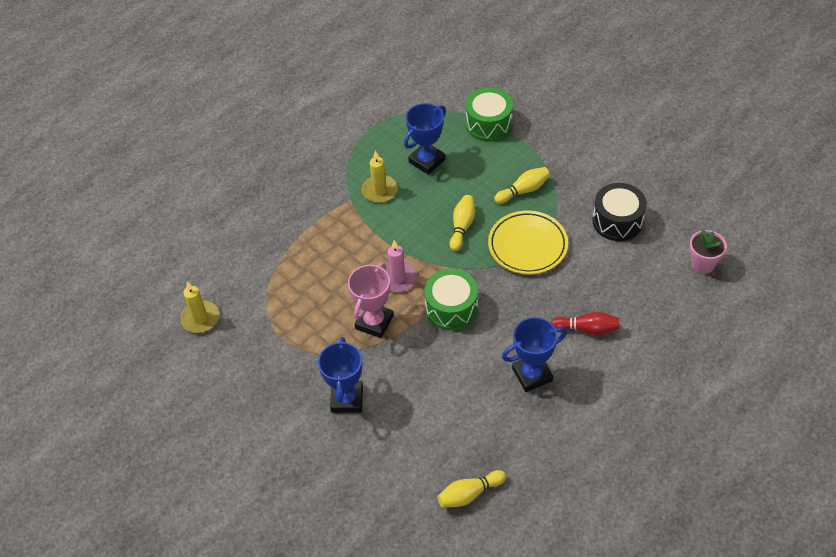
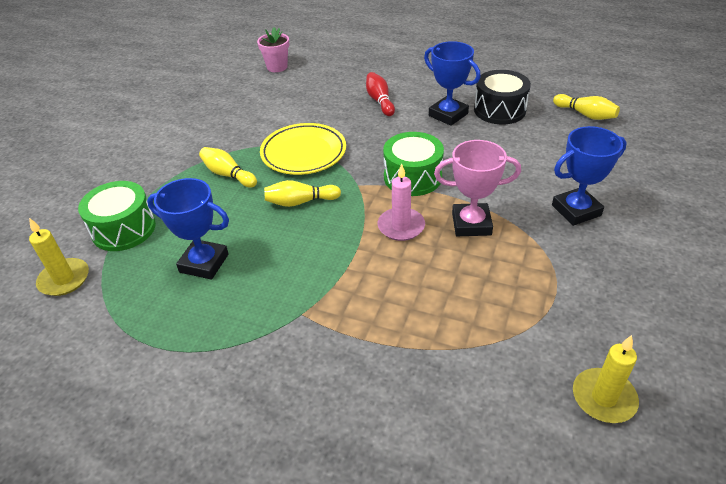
camera: 115 degrees left, 10 degrees down
(379, 191) = (273, 290): yellow candle -> yellow candle (64, 279)
(617, 221) = (247, 112): black drum -> black drum (499, 110)

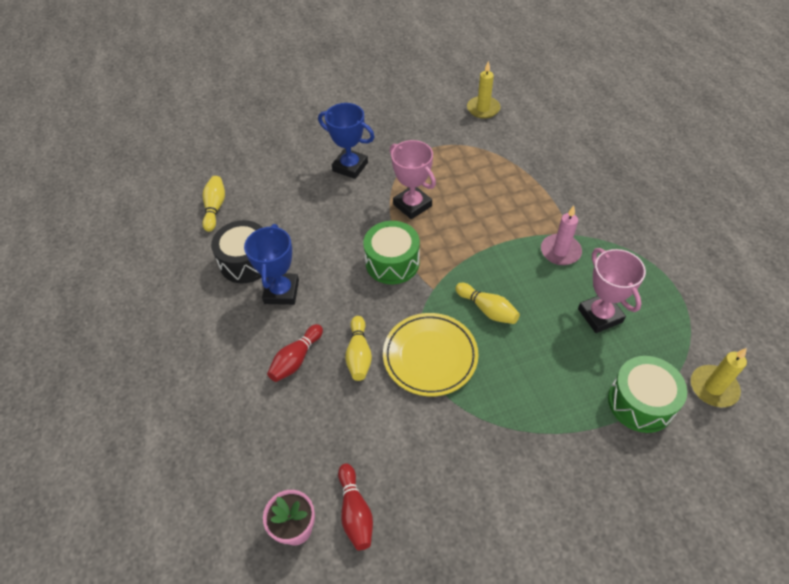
camera: 130 degrees left, 10 degrees up
(204, 263) = (600, 315): blue trophy -> pink trophy
(228, 175) = (511, 389): yellow bowling pin -> yellow bowling pin (359, 354)
(256, 85) = (355, 512): none -> red bowling pin
(401, 226) = (451, 236): pink candle -> pink candle (560, 251)

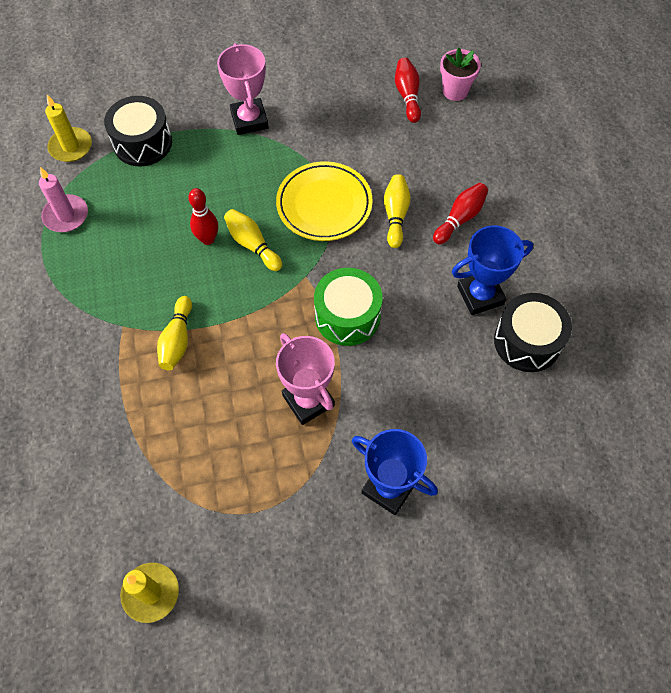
camera: 175 degrees left, 10 degrees up
(215, 208) = (583, 435): yellow bowling pin -> yellow bowling pin (177, 340)
(281, 292) = (480, 295): blue trophy -> blue trophy turned 60 degrees clockwise
(529, 309) = (208, 239): none -> red bowling pin
(560, 251) = (144, 304): pink candle -> pink candle (66, 215)
(600, 315) = (138, 224): pink trophy -> pink trophy (249, 120)
(640, 402) = (142, 143): green drum -> black drum

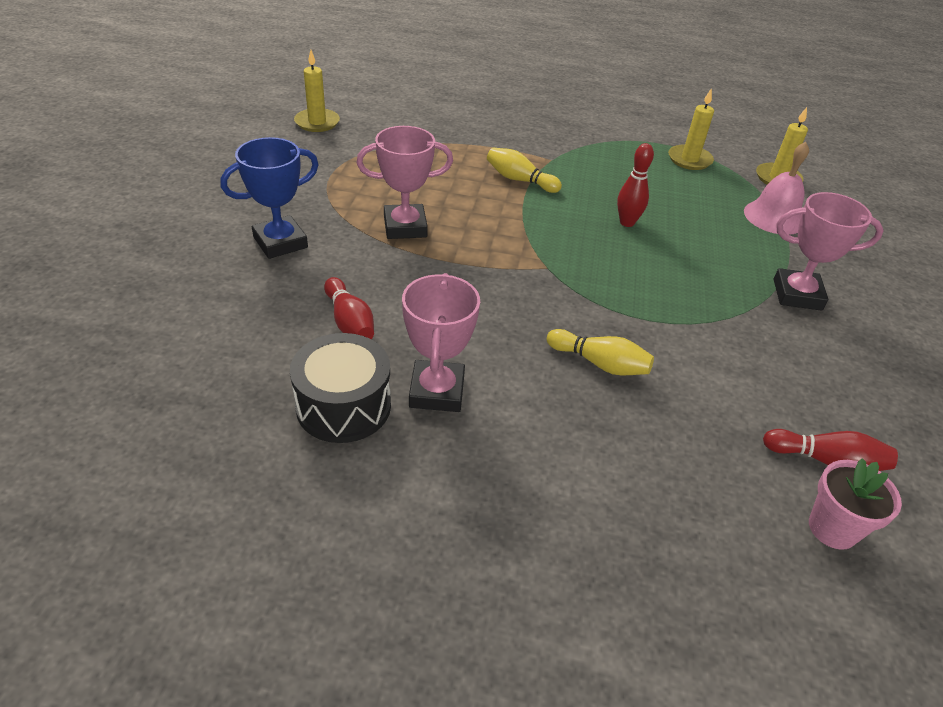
camera: 110 degrees right, 20 degrees down
(66, 215) = (689, 160): pink candle -> yellow candle
(142, 143) = (774, 217): black drum -> pink bell
(252, 245) = (606, 246): yellow bowling pin -> none
(324, 205) = (641, 311): yellow plate -> none
(347, 316) = (479, 278): green drum -> none
(460, 218) = (566, 423): red bowling pin -> red bowling pin (349, 321)
(480, 295) = (437, 391): blue trophy -> pink trophy

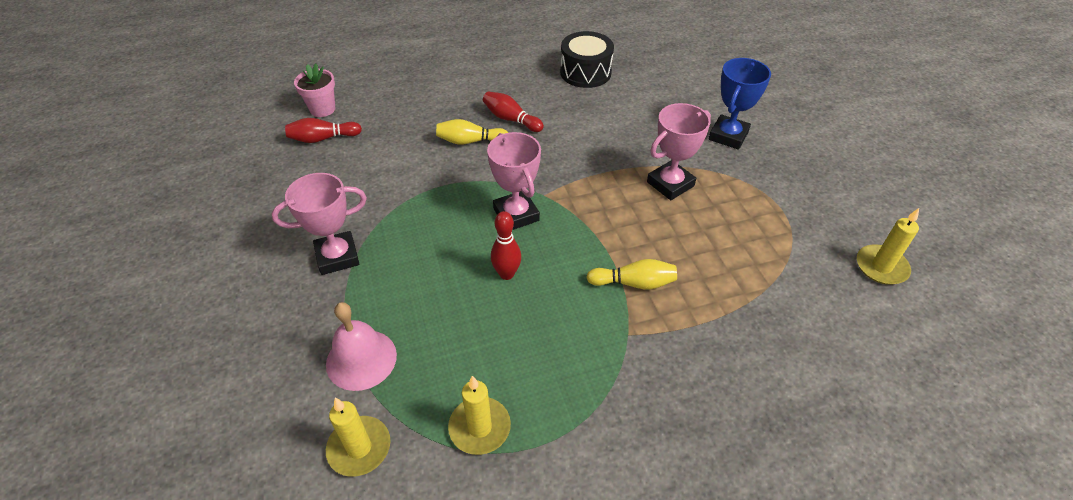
camera: 155 degrees right, 5 degrees up
(349, 321) = (628, 108): red bowling pin -> red bowling pin (511, 119)
(437, 391) = (548, 94): pink trophy -> pink trophy (516, 214)

